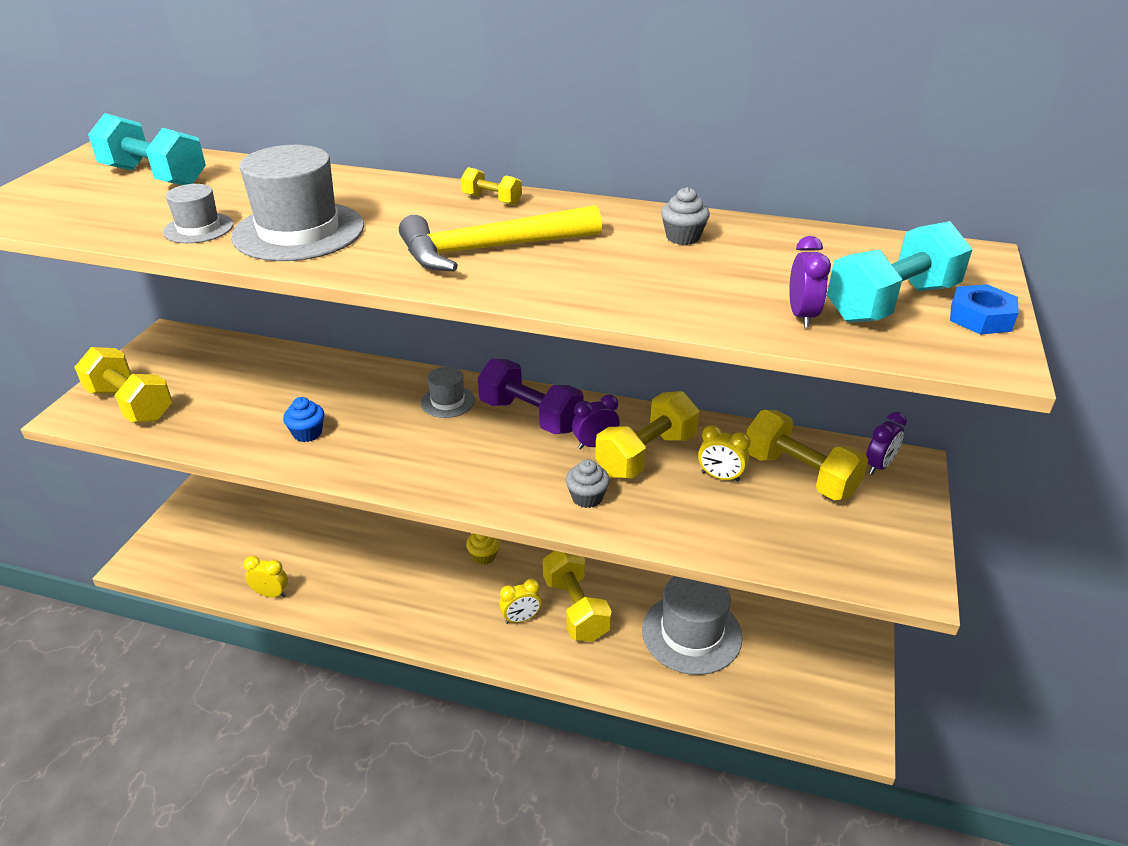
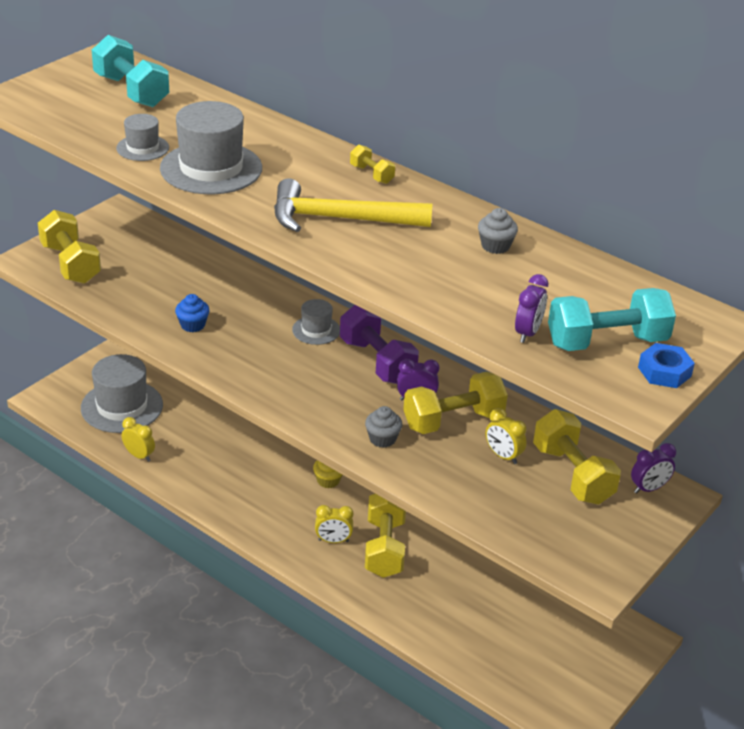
camera: 20 degrees right, 0 degrees up
(691, 633) = (474, 600): grey hat -> grey hat (122, 406)

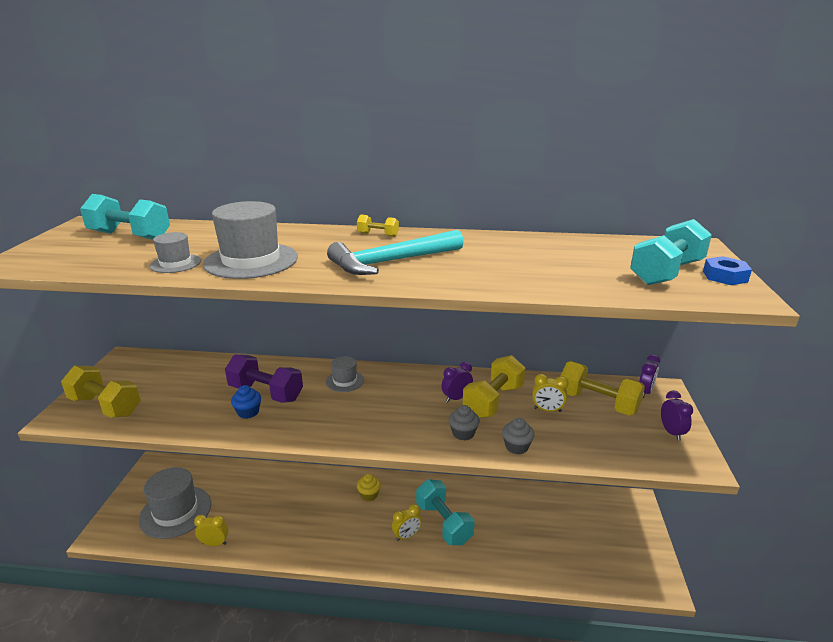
camera: 30 degrees left, 10 degrees down
(340, 219) = (391, 262): yellow hammer -> turquoise hammer
(377, 361) = (406, 384): purple dumbbell -> purple dumbbell (266, 393)
(384, 548) = (443, 523): yellow dumbbell -> turquoise dumbbell
(495, 246) = (515, 247): grey cupcake -> grey cupcake (516, 447)
(527, 333) = (617, 284): purple clock -> purple clock (671, 432)

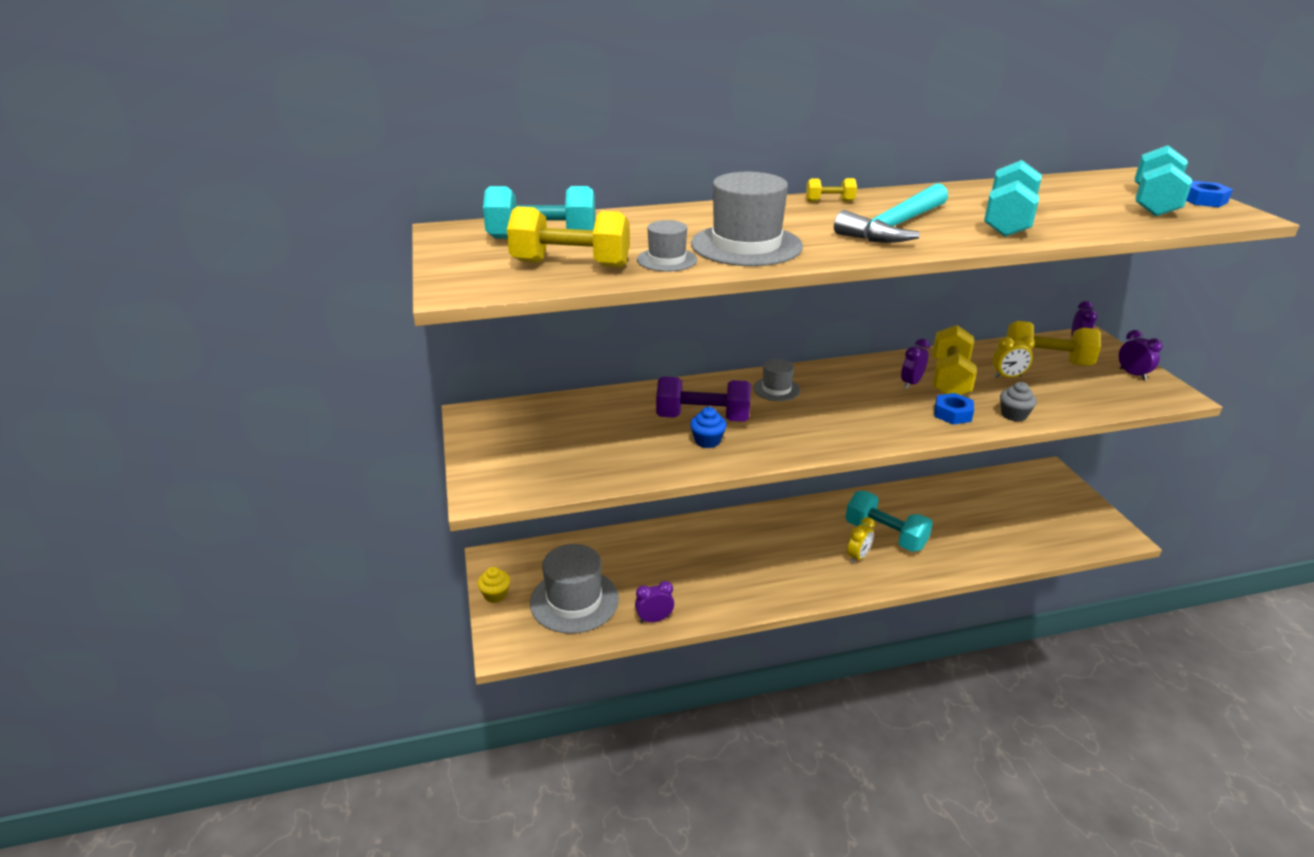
camera: 20 degrees left, 5 degrees up
(105, 406) = (525, 470): yellow dumbbell -> yellow dumbbell (570, 264)
(214, 543) = (654, 619): yellow clock -> purple clock
(369, 495) = (784, 528): yellow cupcake -> yellow cupcake (495, 595)
(463, 433) = (952, 414): grey cupcake -> blue nut
(495, 271) = (1007, 222): none -> turquoise dumbbell

